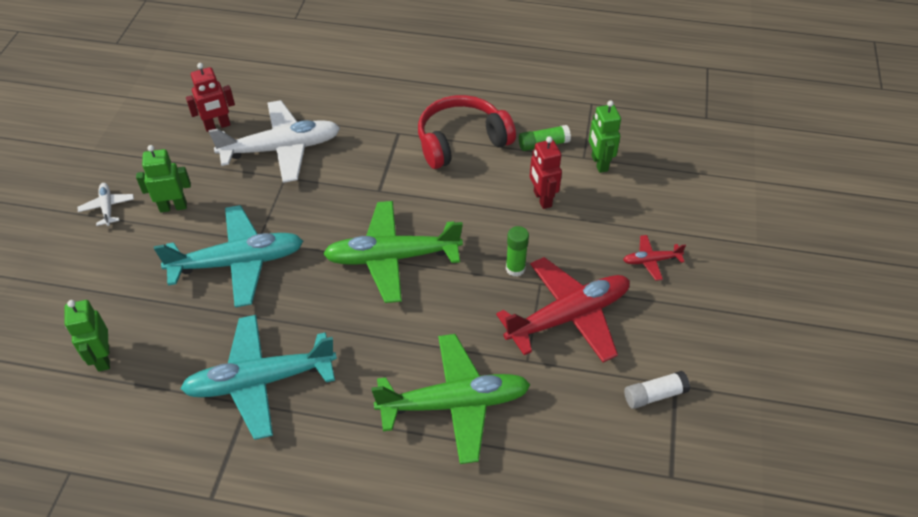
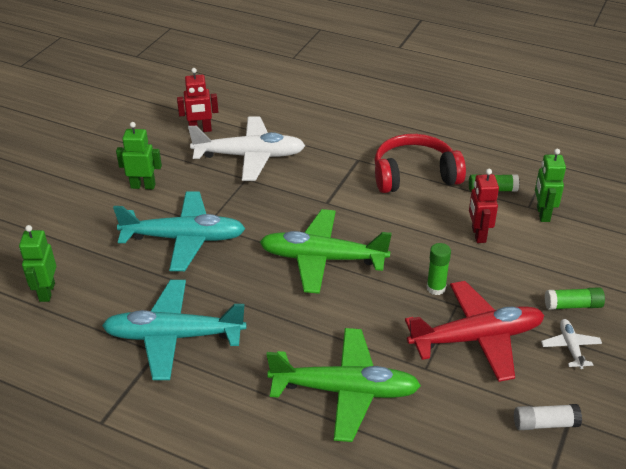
camera: 15 degrees right, 10 degrees down
(107, 207) = (88, 177): white plane -> white plane (570, 347)
(651, 261) = (572, 305): red plane -> green glue stick

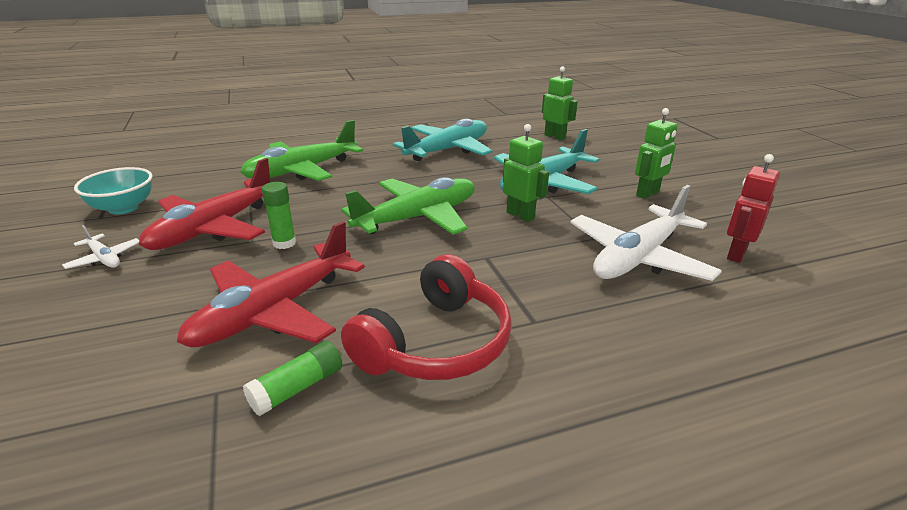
camera: 135 degrees right, 10 degrees down
(478, 234) = (274, 311): red robot -> red plane
(542, 214) = (184, 392): green robot -> green robot (520, 215)
(545, 423) = (123, 208): white glue stick -> turquoise bowl
(572, 305) = (106, 293): green glue stick -> none

